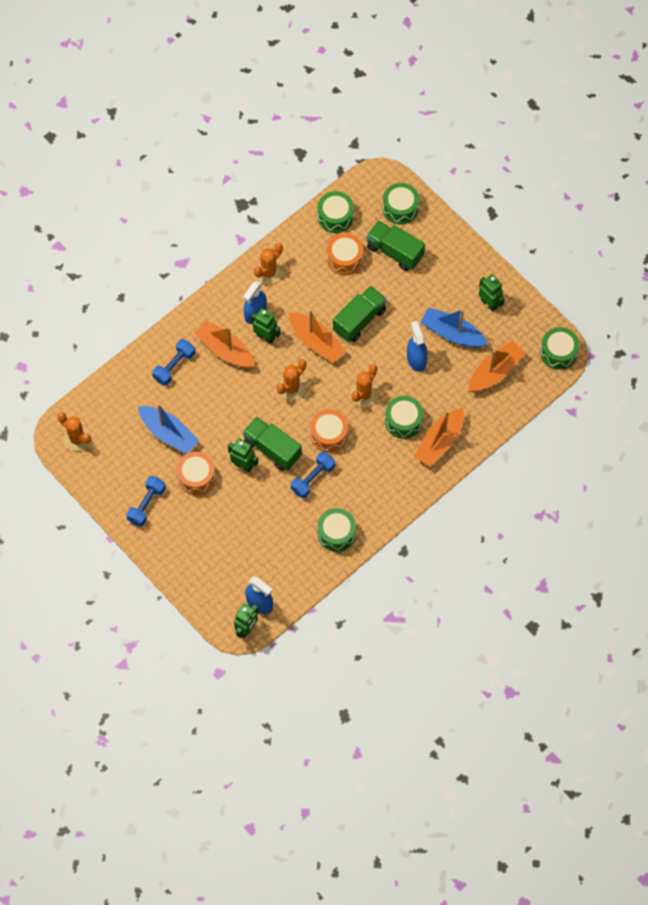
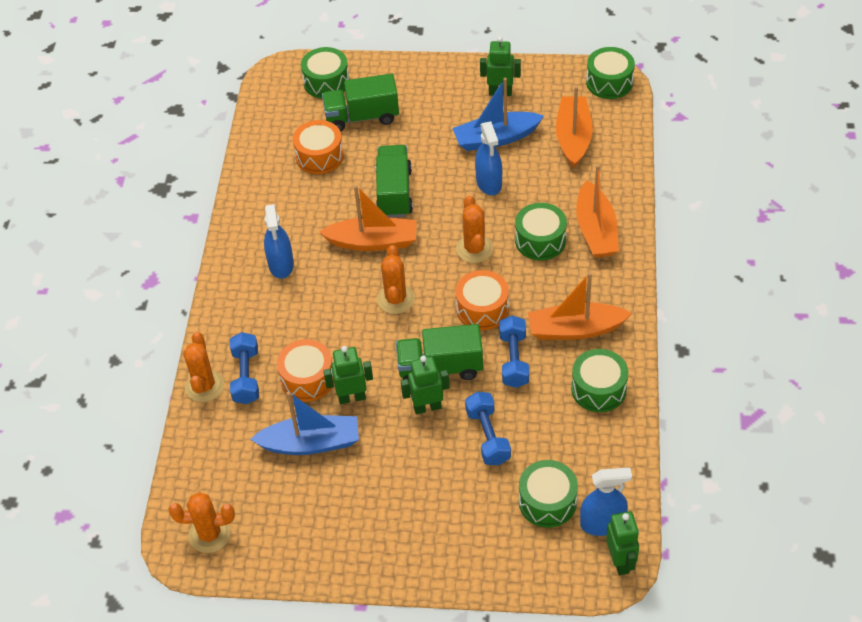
camera: 40 degrees left, 15 degrees down
(146, 505) = (365, 533): blue dumbbell -> blue dumbbell (488, 436)
(196, 477) = (389, 459): orange drum -> orange drum (307, 379)
(225, 350) = (286, 320): orange boat -> orange boat (575, 329)
(265, 336) = (315, 276): green robot -> green robot (352, 397)
(268, 272) = (255, 222): orange cactus -> orange cactus (204, 386)
(335, 217) = (270, 131): green drum -> green drum (547, 502)
(416, 359) = (489, 183): blue spray bottle -> blue spray bottle turned 135 degrees counterclockwise

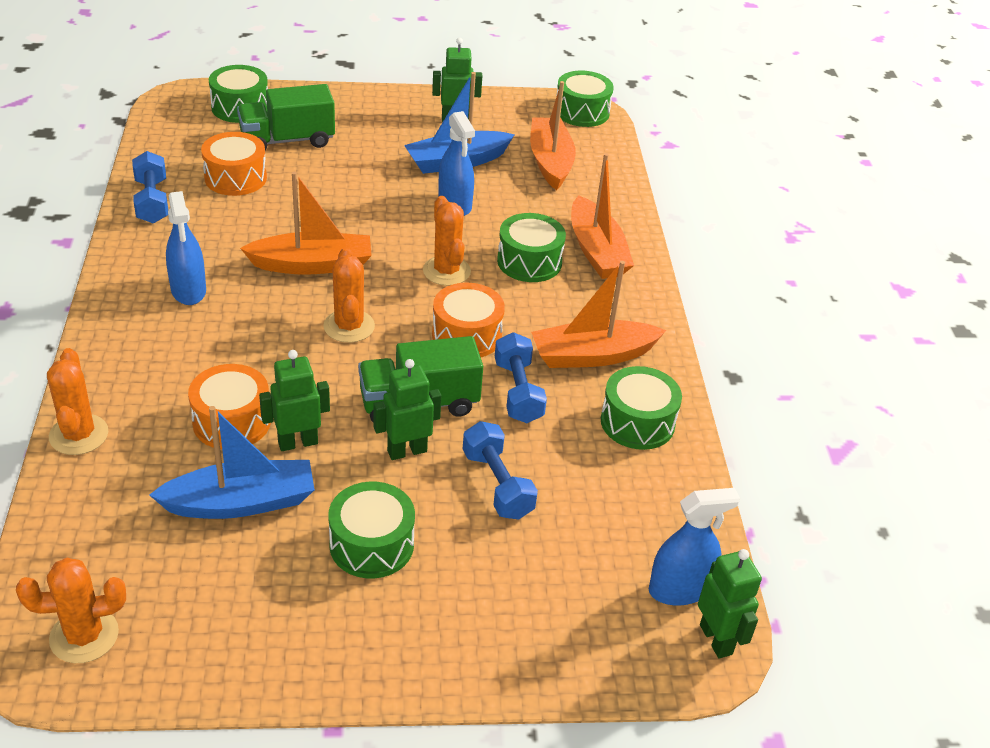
camera: 15 degrees left, 10 degrees down
(246, 376) = (141, 421): blue dumbbell -> blue dumbbell (152, 201)
(394, 193) = (336, 214): green truck -> none
(547, 502) = (596, 564): green drum -> green drum (371, 544)

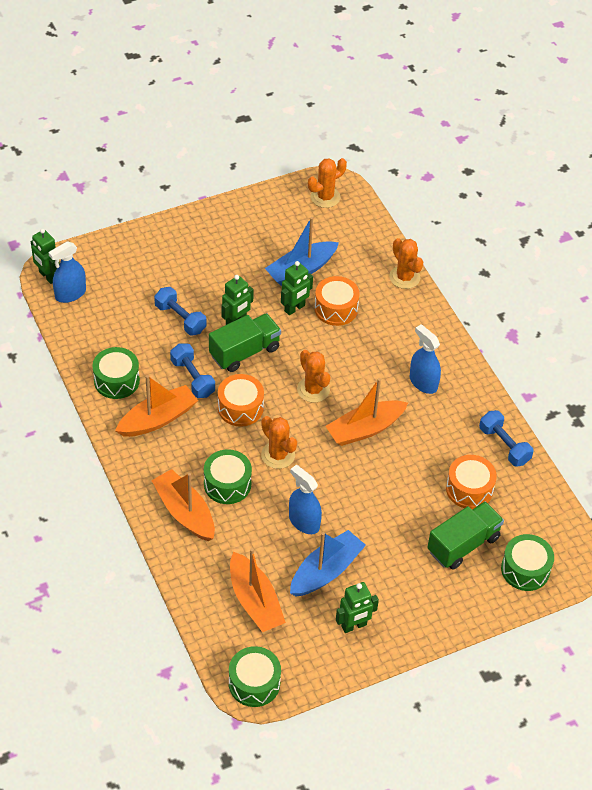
camera: 160 degrees right, 10 degrees up
(371, 544) = (227, 270): green drum -> none

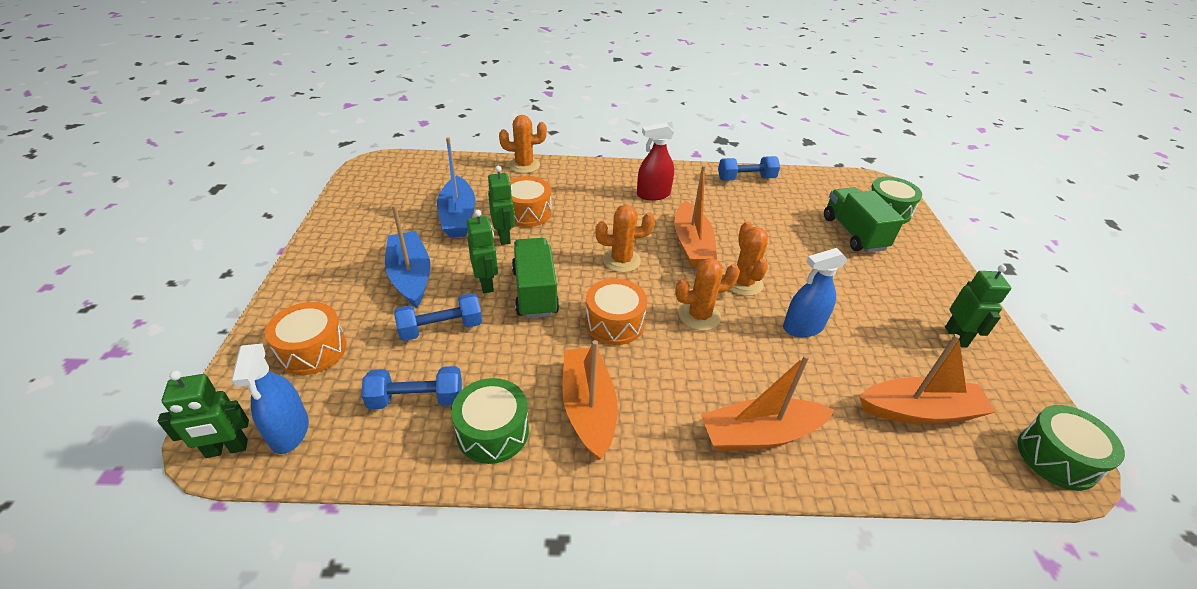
camera: 65 degrees left, 10 degrees down
(193, 378) = (542, 349): blue dumbbell -> blue dumbbell (416, 399)
(227, 484) = (726, 374): green drum -> none
(325, 197) = (384, 174): orange cactus -> orange cactus (743, 283)
(326, 571) = (877, 333): blue boat -> blue boat (410, 276)
(423, 382) = (653, 194): blue spray bottle -> red spray bottle
(469, 489) = (789, 210): orange drum -> orange drum (312, 350)

